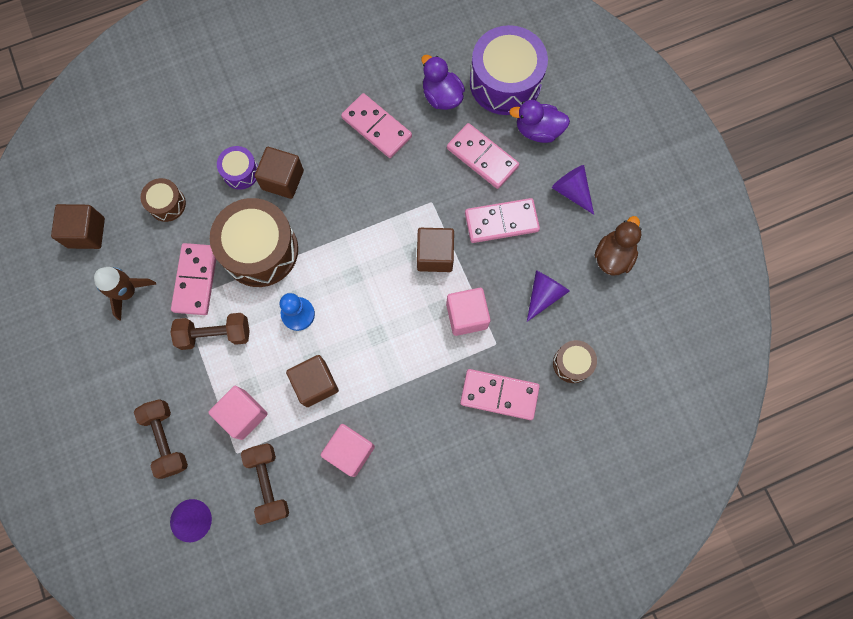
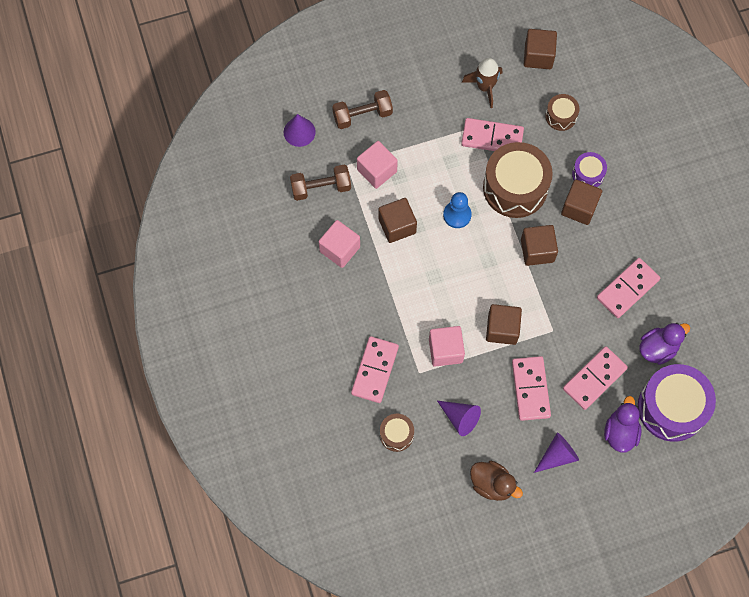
camera: 95 degrees right, 5 degrees down
(215, 334) = (444, 151): brown dumbbell -> none
(337, 222) = (537, 250): none -> brown cube

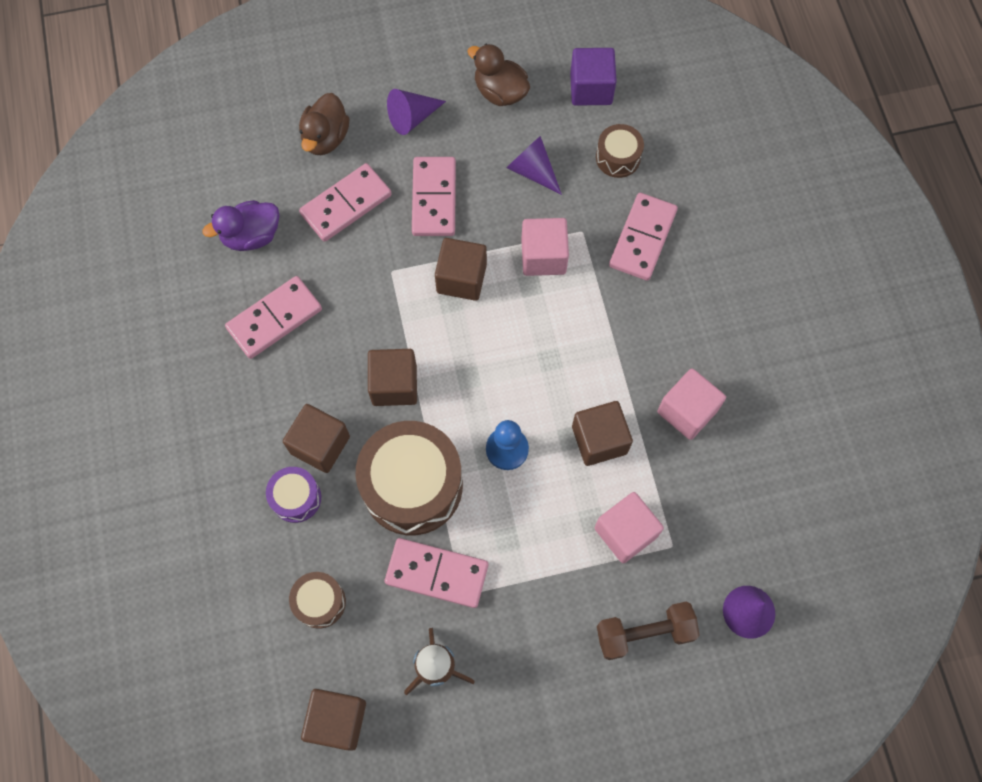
camera: 175 degrees left, 0 degrees up
(321, 187) = (714, 511): brown dumbbell -> none
(421, 493) = (591, 89): none -> purple cube
(620, 432) = (326, 138): purple duck -> brown duck
(671, 408) = (252, 161): purple drum -> none

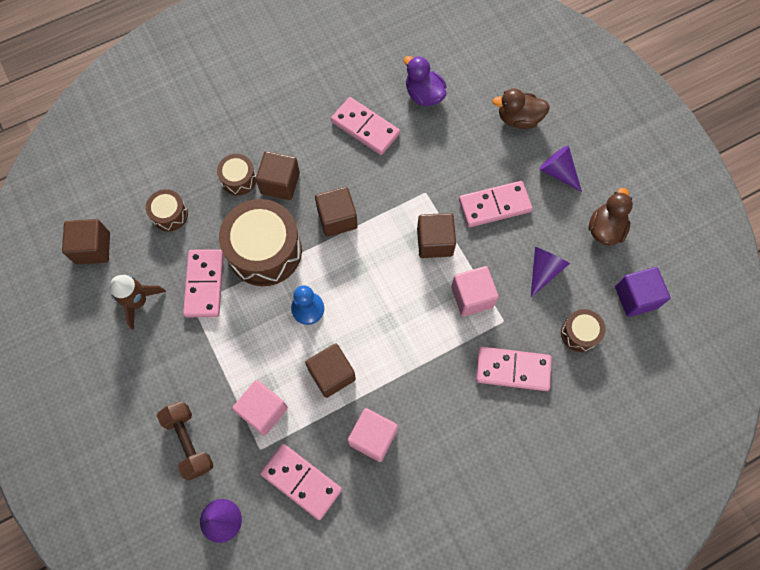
camera: 75 degrees right, 0 degrees up
(296, 498) = (239, 179): purple drum -> brown drum
(346, 204) = (469, 147): pink domino -> pink domino (301, 481)

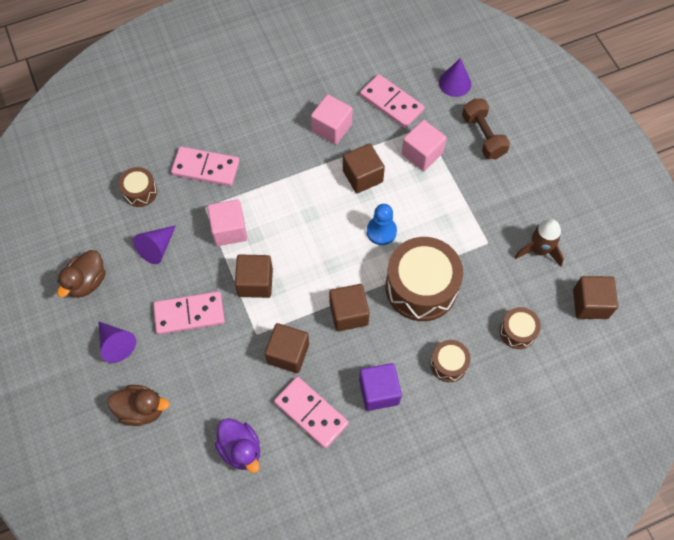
camera: 175 degrees left, 5 degrees down
(204, 284) = (478, 260): pink domino -> none
(280, 183) = (405, 356): brown cube -> brown cube (288, 353)
(636, 297) = (79, 217): purple cube -> purple cube (379, 392)

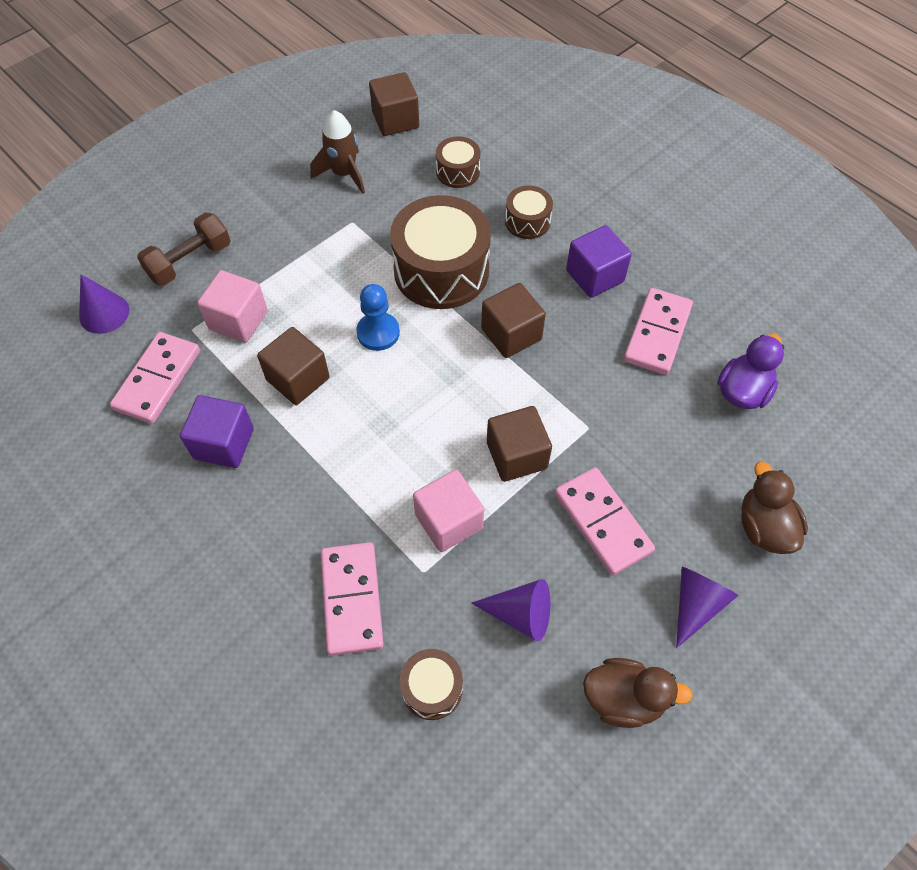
camera: 110 degrees left, 5 degrees down
(288, 353) = (597, 382): brown cube -> none
(331, 128) = (224, 443): pink cube -> purple cube

